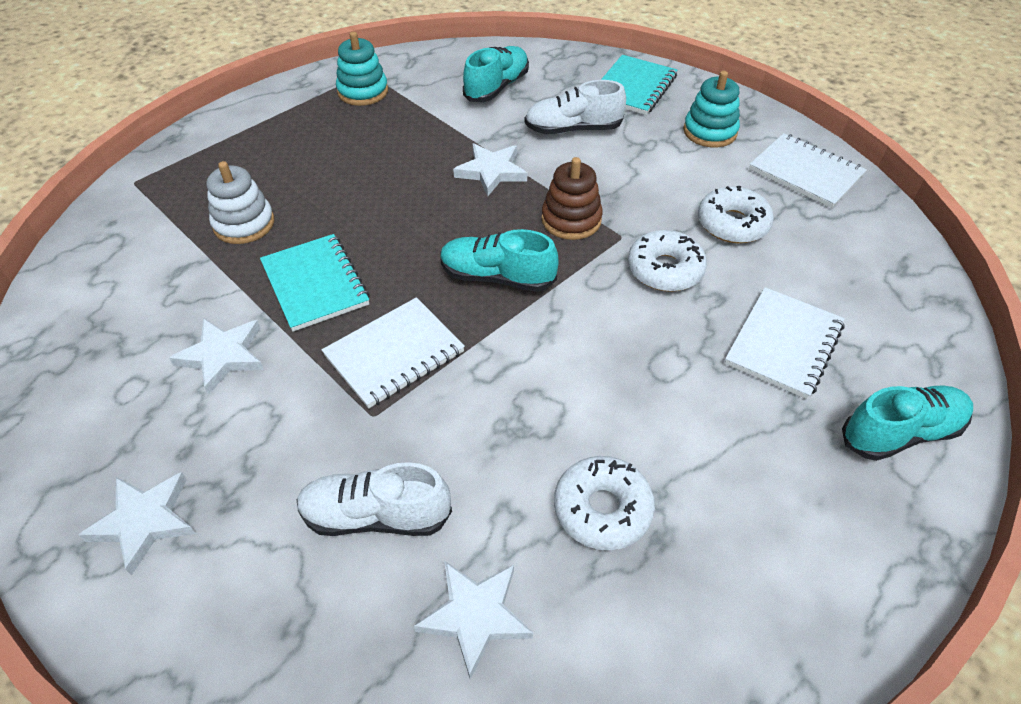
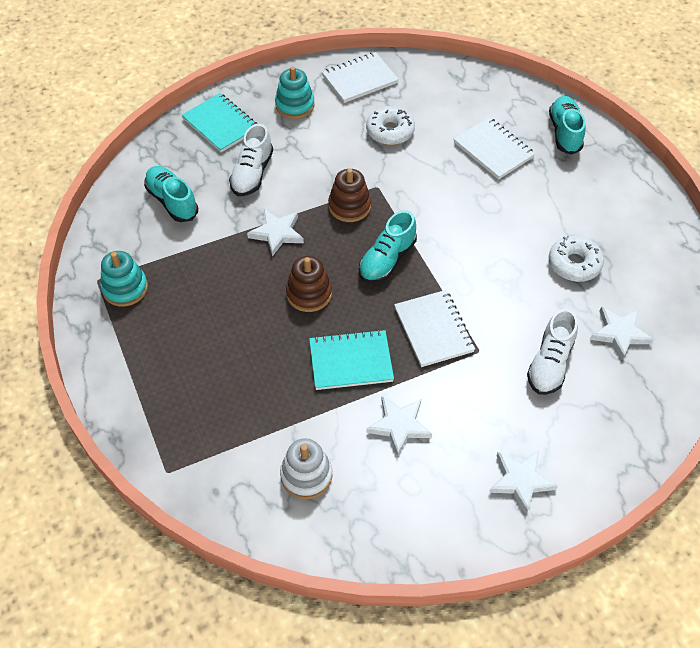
camera: 70 degrees left, 5 degrees up
(244, 224) = (263, 397): white stacking toy -> white stacking toy (306, 475)
(409, 221) = (309, 294): none -> brown stacking toy
(665, 270) = (415, 177): white donut -> none

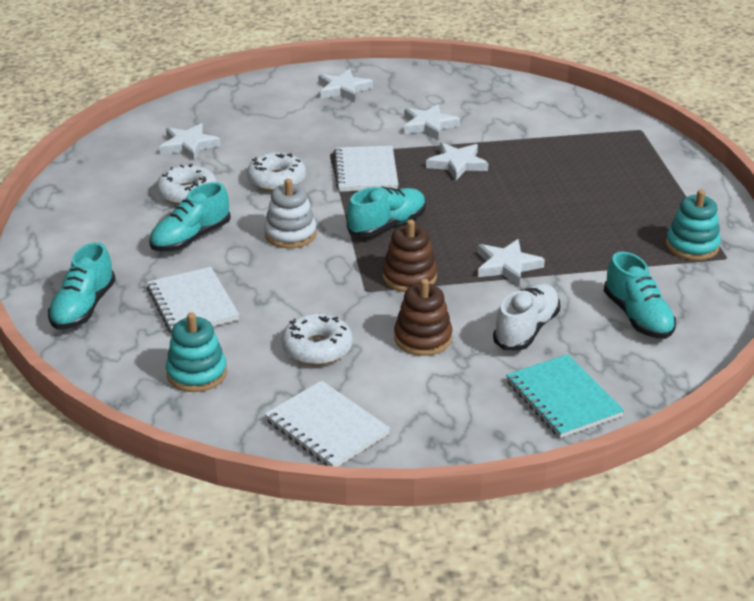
camera: 165 degrees left, 20 degrees down
(295, 105) = (443, 406): turquoise stacking toy -> turquoise stacking toy (197, 373)
(306, 475) = (519, 113): white stacking toy -> white stacking toy (290, 234)
(309, 294) = (484, 213): brown stacking toy -> brown stacking toy (423, 338)
(351, 361) = (457, 164): turquoise notebook -> white star
(359, 79) = (326, 428): white notebook -> white notebook turned 60 degrees clockwise
(508, 299) = (276, 180): none -> white donut
(536, 212) = (191, 238): none -> turquoise shoe
(550, 363) = (270, 138): white shoe -> none

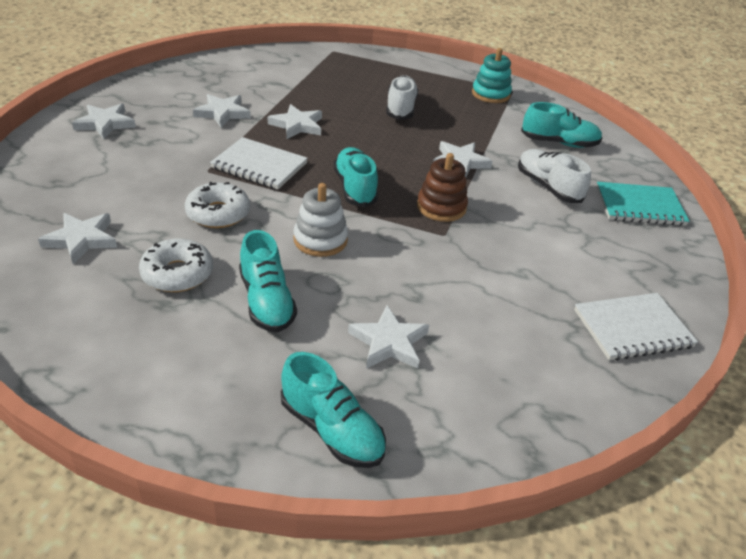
camera: 65 degrees left, 5 degrees up
(192, 304) = (389, 342): white notebook -> white star
(197, 373) = (511, 380): turquoise stacking toy -> none
(317, 348) = (513, 291): white donut -> none
(423, 338) = (532, 234): brown stacking toy -> none
(571, 203) = (401, 108): none -> white shoe

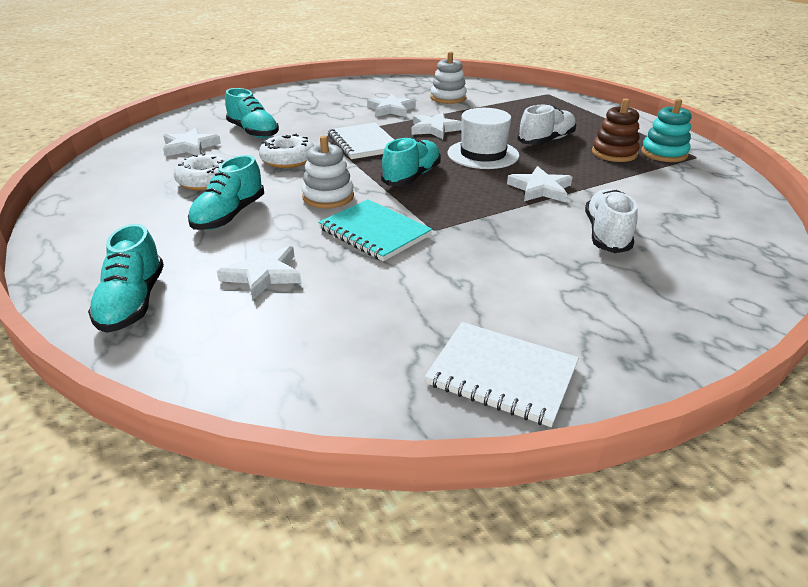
camera: 45 degrees right, 5 degrees down
(105, 124) = (305, 97): white star -> none
(255, 81) = (448, 98): none -> white stacking toy
(375, 141) = (483, 154): none -> white hat
(441, 207) = (465, 211): brown stacking toy -> brown stacking toy (614, 153)
(559, 143) = (683, 207): turquoise shoe -> turquoise shoe (253, 132)
(639, 206) = (702, 287): turquoise notebook -> turquoise notebook (374, 232)

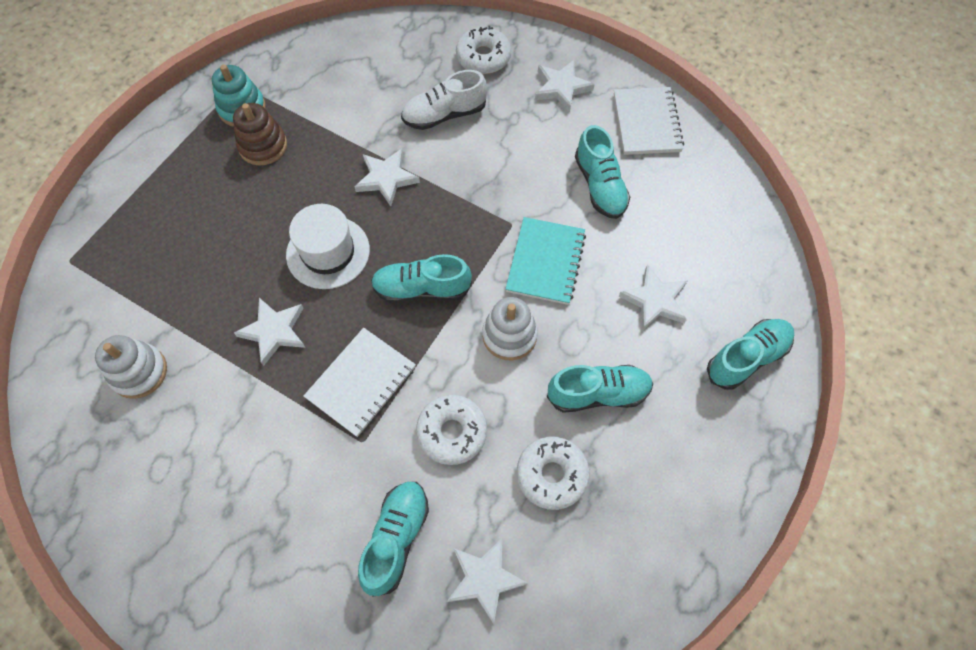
camera: 120 degrees left, 30 degrees up
(391, 109) = (223, 419): white star -> white star (561, 87)
(431, 295) = (600, 186): none -> turquoise shoe
(546, 141) = (256, 210): white shoe -> none
(695, 283) = (483, 57): none -> white donut

